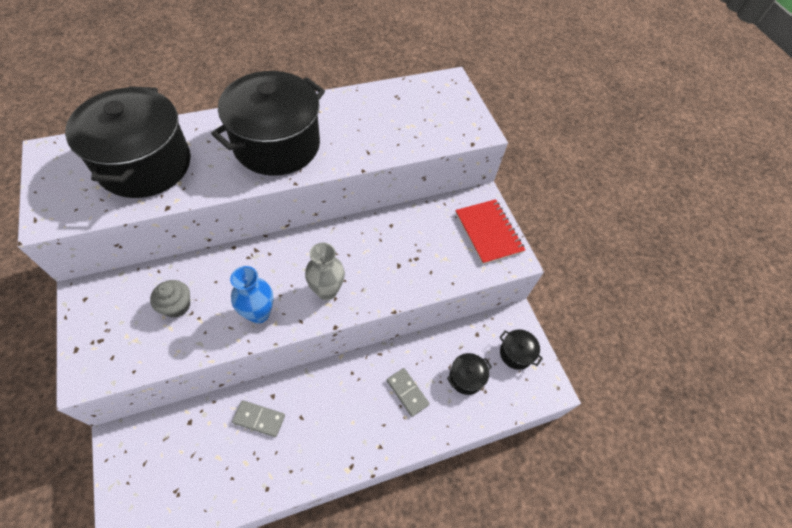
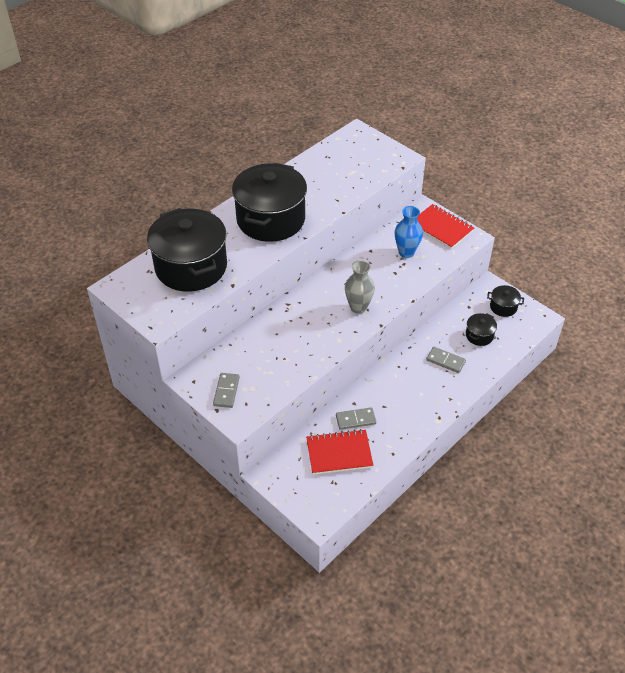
camera: 20 degrees left, 10 degrees down
(105, 330) = (226, 391): none -> grey domino
(177, 306) = (263, 358): grey cupcake -> none
(210, 455) = (339, 453): none -> red notebook
(259, 313) = (323, 339): blue vase -> blue vase (406, 252)

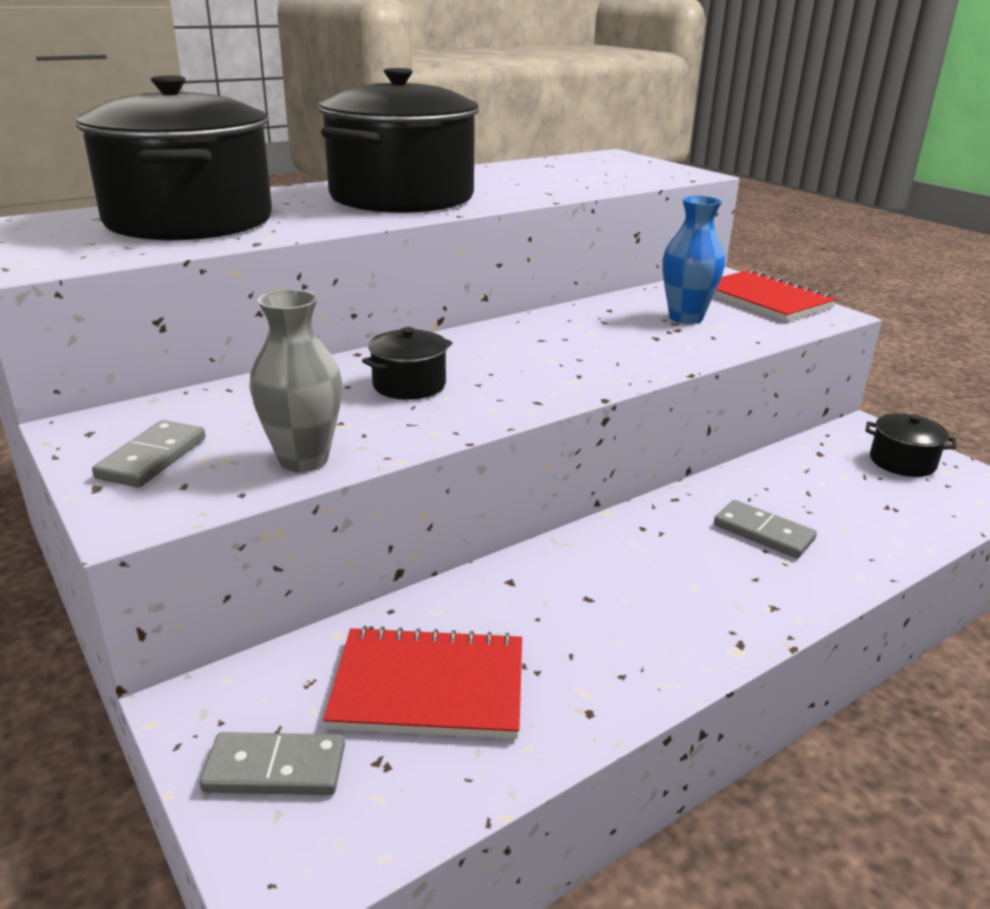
camera: 10 degrees right, 20 degrees down
(355, 419) = (503, 615): grey domino -> grey domino (275, 768)
(358, 307) = (558, 370): grey vase -> grey vase (303, 460)
(479, 335) = (848, 499): black pot -> black pot (409, 385)

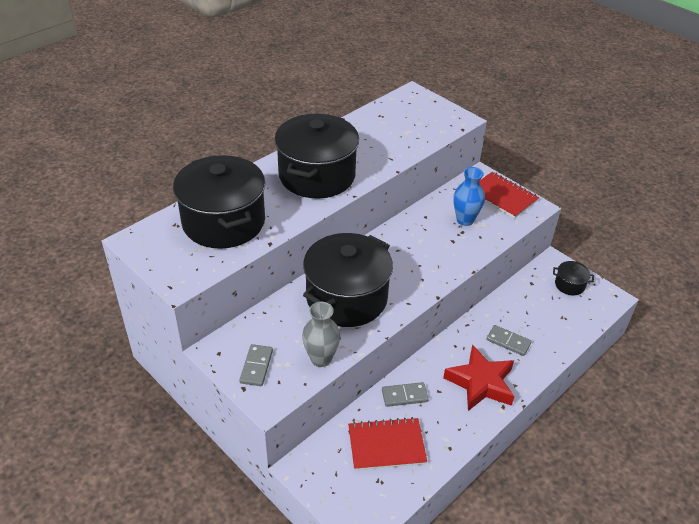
camera: 10 degrees left, 15 degrees up
(275, 768) = (342, 489): grey domino -> grey domino (404, 396)
(409, 385) = (346, 298): black pot -> black pot, size x2.36
(690, 594) = (480, 383): none -> red star

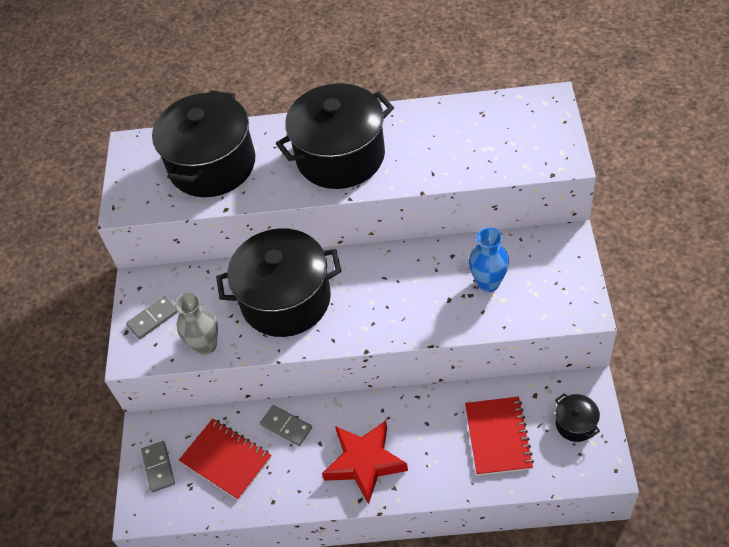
camera: 50 degrees right, 10 degrees up
(502, 196) = (563, 278): red notebook -> red notebook (498, 437)
(508, 342) = (437, 441): grey domino -> grey domino (158, 467)

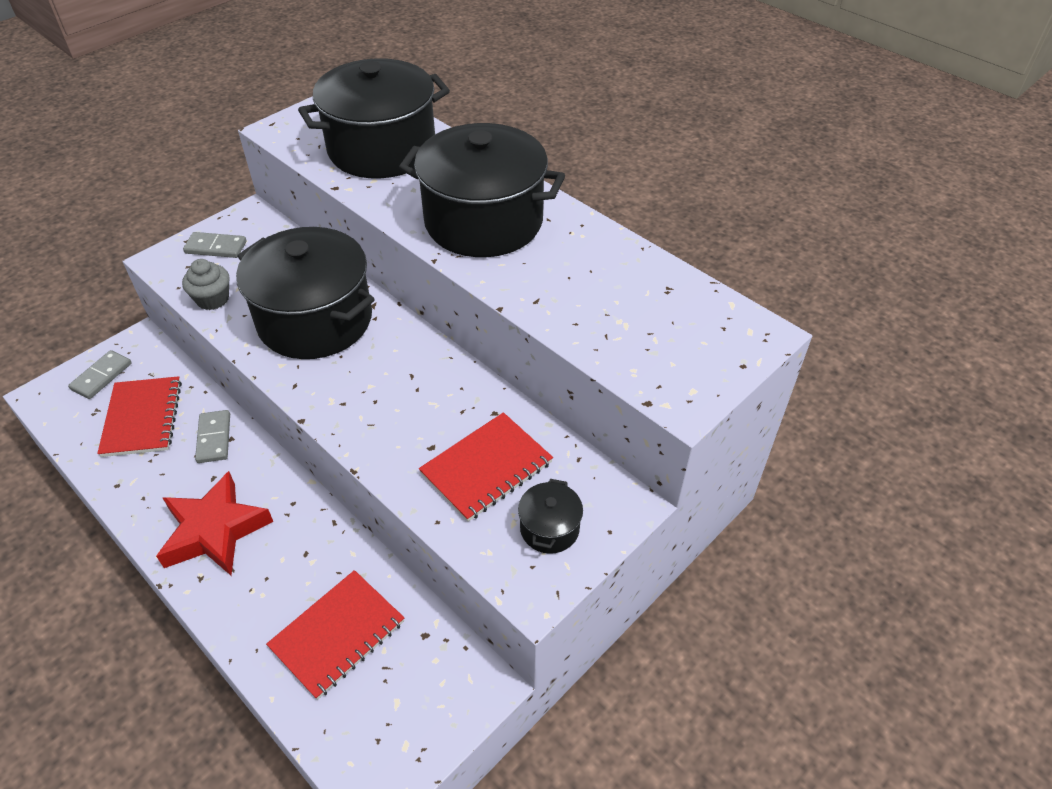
camera: 40 degrees right, 5 degrees down
(206, 345) = (213, 299): grey vase -> grey cupcake
(488, 283) = (486, 468): blue vase -> red notebook
(575, 424) = (417, 707): black pot -> black pot (549, 528)

